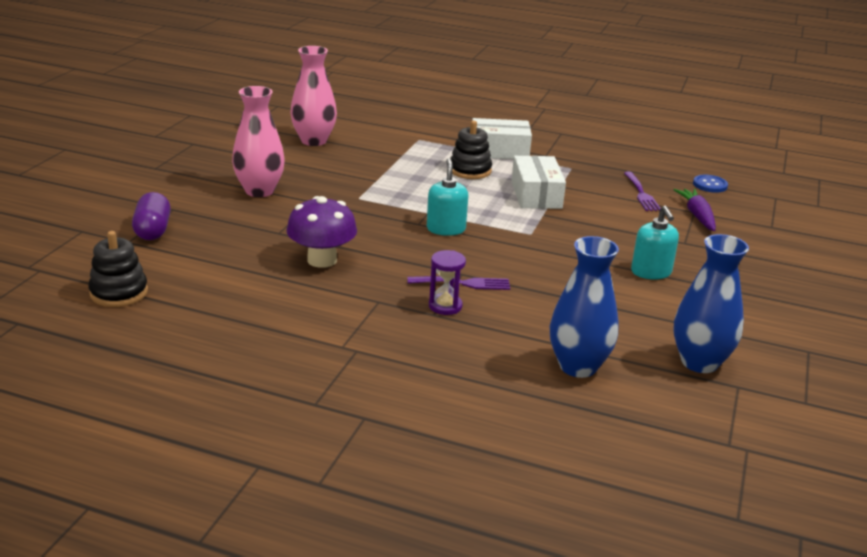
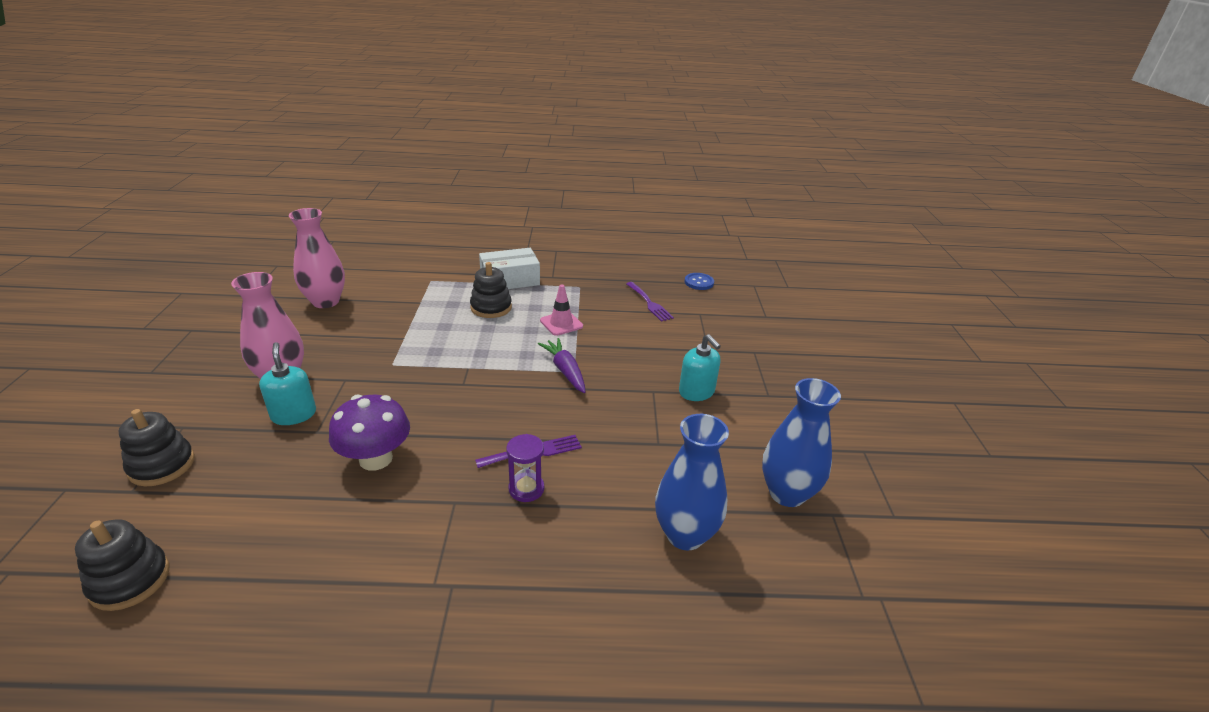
camera: 20 degrees left, 5 degrees up
(153, 230) = (162, 465): purple capsule -> black stacking toy
(446, 229) = (492, 384): turquoise soap dispenser -> turquoise soap dispenser (294, 414)
(536, 195) = (561, 323): white box -> pink traffic cone
(697, 216) = (704, 318): purple carrot -> purple carrot (565, 371)

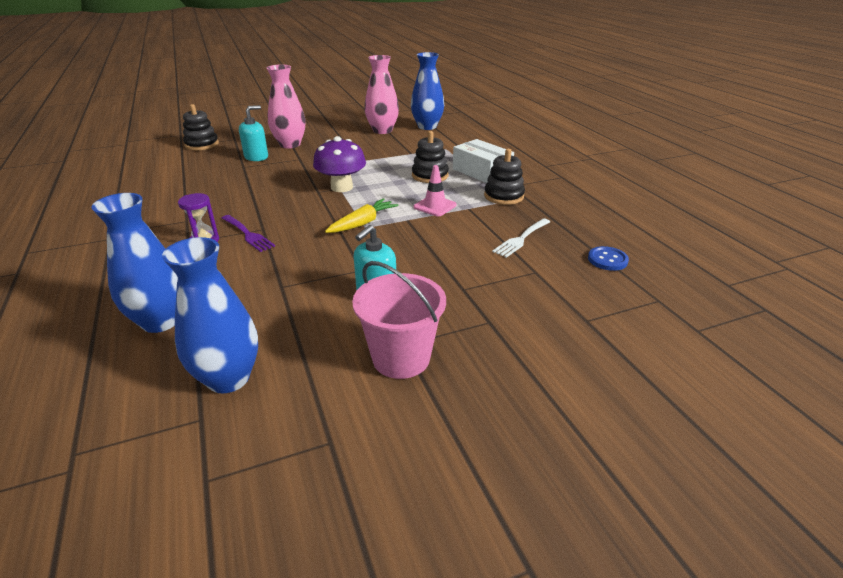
camera: 70 degrees right, 0 degrees up
(130, 580) = (119, 164): black stacking toy -> black stacking toy (503, 196)
(353, 272) = (427, 127): none -> blue vase
(376, 459) = (222, 188): purple mushroom -> purple mushroom (342, 187)
(565, 371) = (362, 223): purple carrot -> yellow carrot
(649, 303) = (521, 239): purple fork -> white fork
(784, 400) = (401, 358): none -> pink bucket

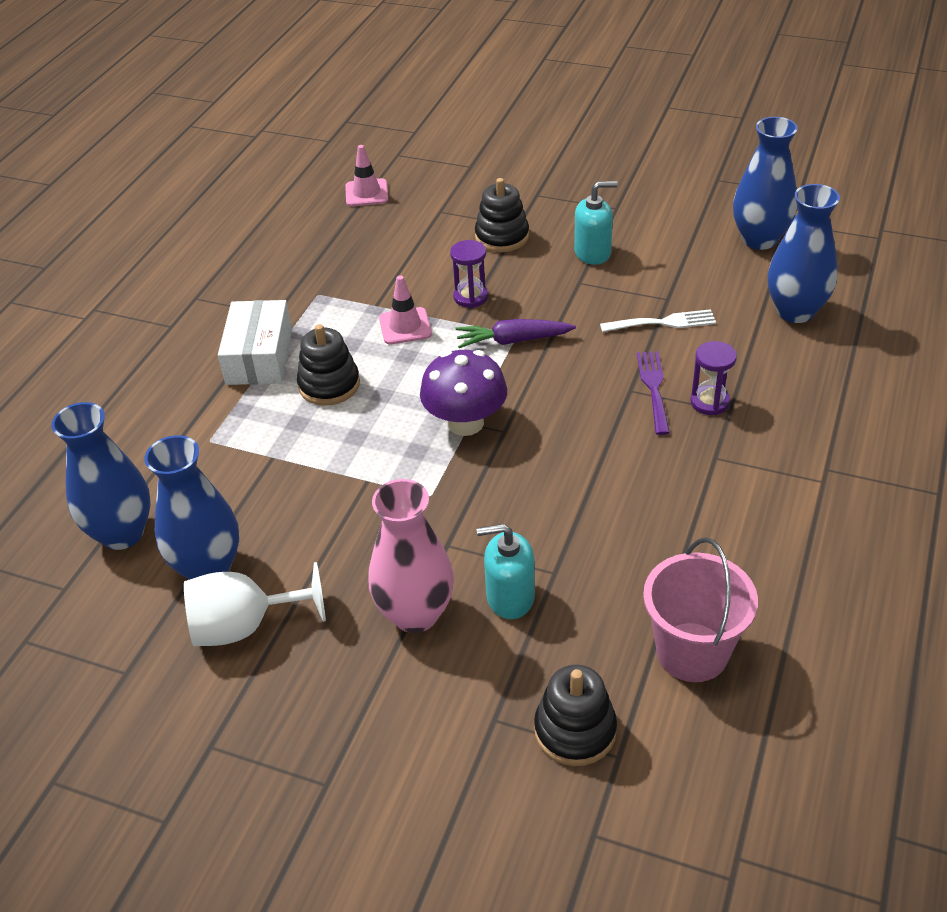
camera: 135 degrees left, 10 degrees up
(348, 127) = (244, 626): none -> white goblet
(362, 223) = (513, 341): yellow carrot -> purple carrot
(382, 130) = (208, 568): pink vase -> blue vase
(401, 358) = (628, 200): pink bucket -> pink bucket (692, 652)
(421, 232) = (471, 297): none -> purple hourglass
(503, 196) = (312, 302): black stacking toy -> black stacking toy (502, 237)
(521, 239) = (395, 244): white fork -> white fork (663, 322)
(607, 260) = (366, 193): blue button -> pink traffic cone

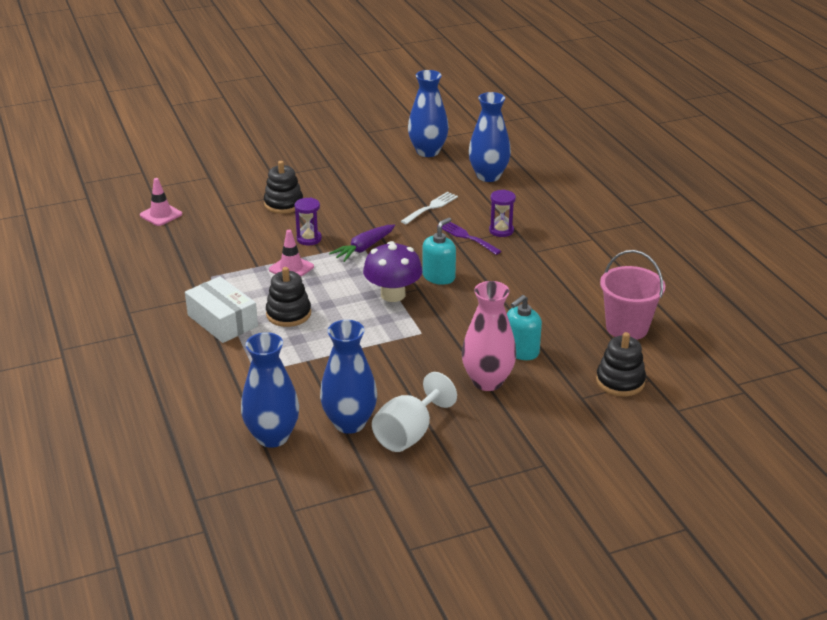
camera: 45 degrees left, 10 degrees down
(592, 252) = (348, 191): turquoise soap dispenser -> turquoise soap dispenser (439, 277)

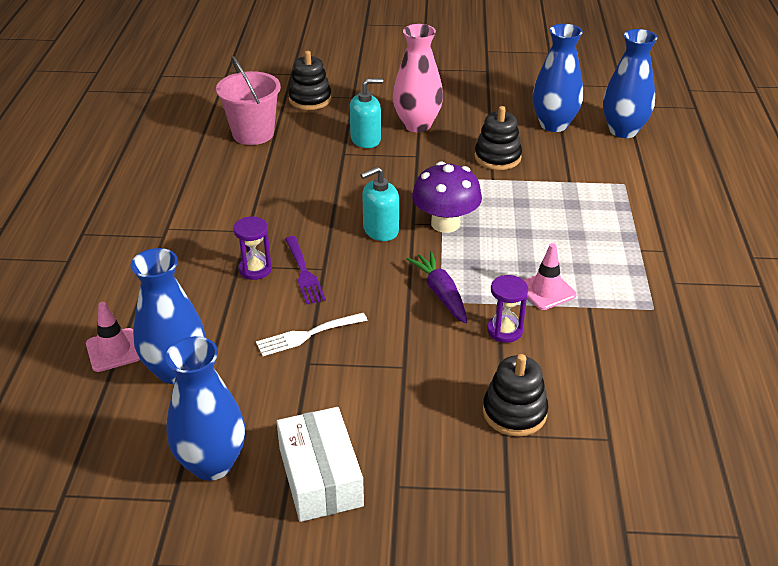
camera: 155 degrees left, 5 degrees up
(161, 215) = (719, 452): pink traffic cone -> pink traffic cone (114, 350)
(222, 321) = (648, 244): white box -> white box (320, 477)
(288, 314) = (571, 232): black stacking toy -> black stacking toy (497, 157)
(364, 248) = (441, 294): purple carrot -> purple carrot turned 90 degrees counterclockwise
(409, 434) = (509, 107): white goblet -> none

